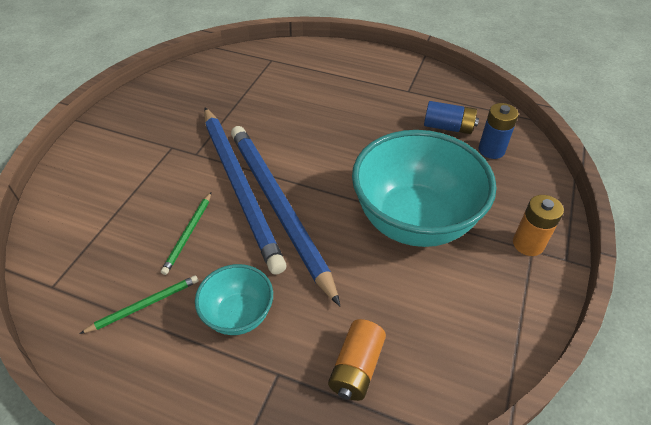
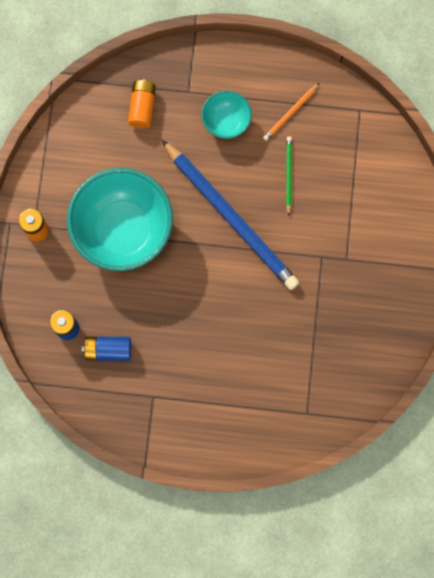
camera: 165 degrees right, 30 degrees up
(144, 305) = (290, 113): green pencil -> orange pencil
(240, 186) = (269, 230): blue pencil -> none

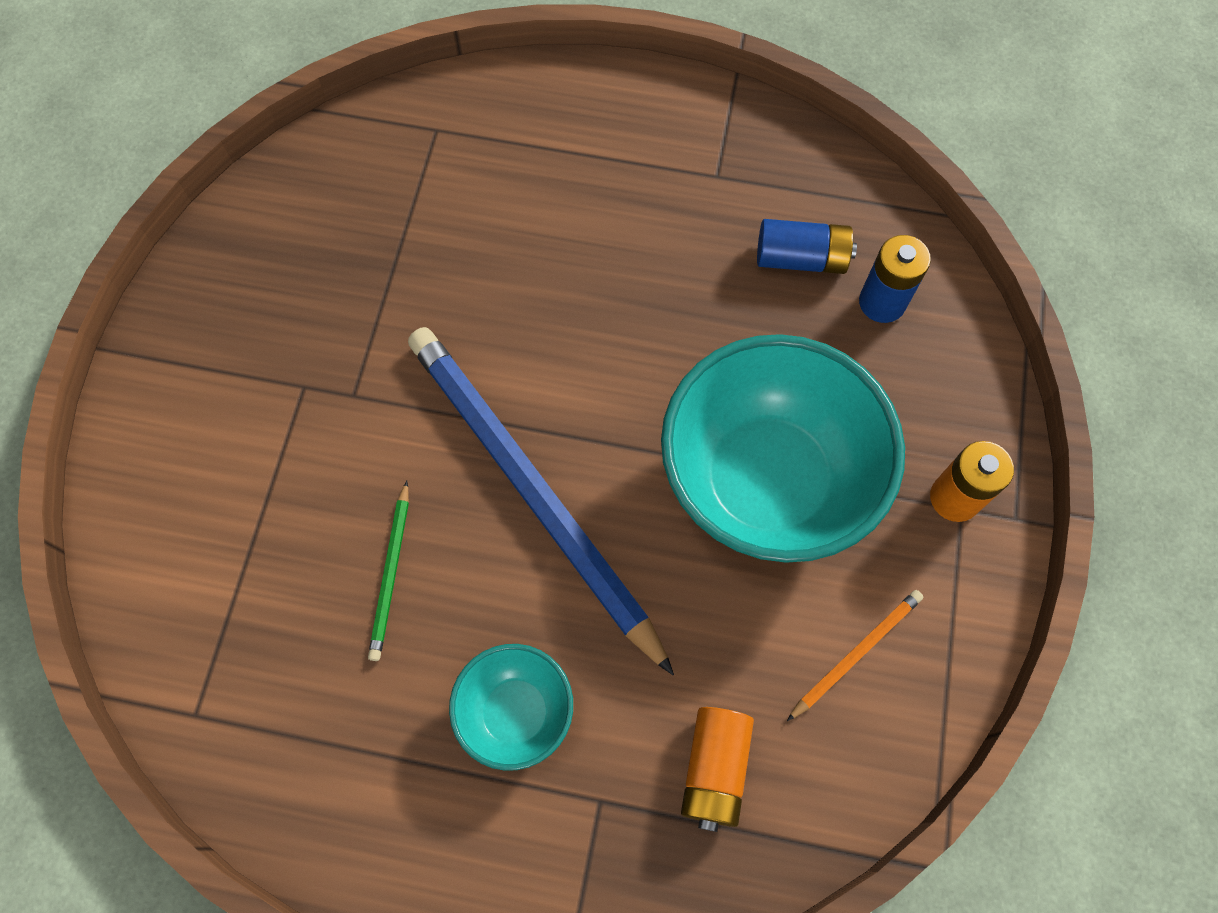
camera: 175 degrees left, 10 degrees down
(290, 113) = (359, 722): orange pencil -> orange pencil (855, 653)

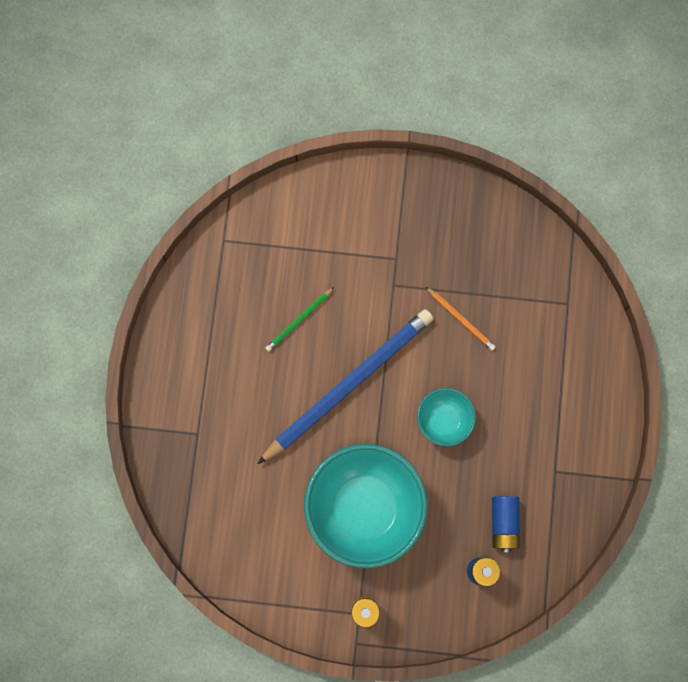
camera: 85 degrees right, 10 degrees up
(391, 573) = (299, 320): green pencil -> green pencil turned 45 degrees counterclockwise
(516, 713) = (235, 390): turquoise bowl -> turquoise bowl (444, 420)
(714, 769) = (215, 487): orange battery -> none
(855, 653) = (276, 556): orange pencil -> orange pencil (460, 319)

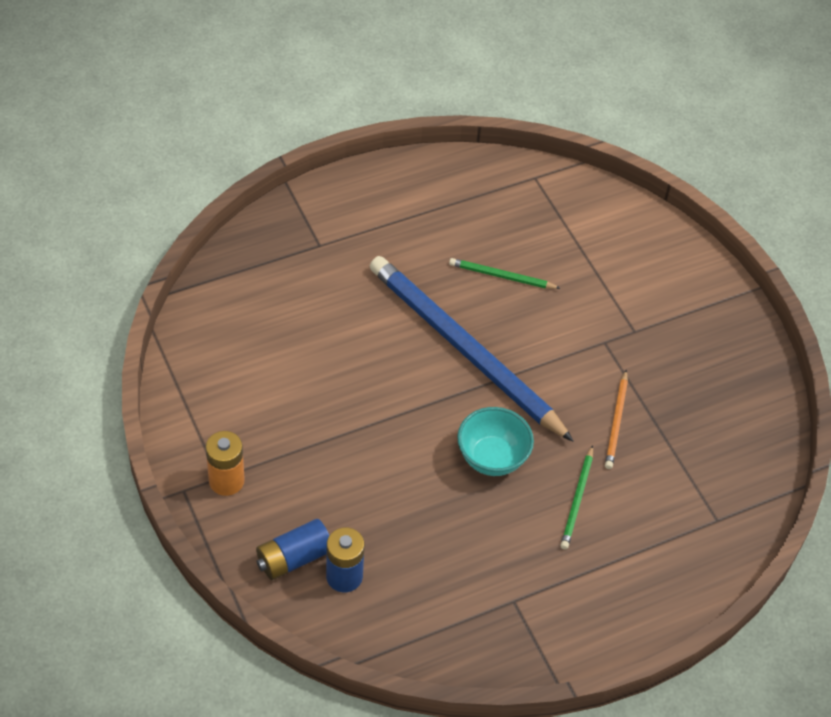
camera: 55 degrees right, 25 degrees down
(347, 385) = (465, 350): blue pencil -> blue pencil turned 150 degrees counterclockwise
(364, 507) = (341, 427): turquoise bowl -> none
(504, 523) = (416, 575): blue battery -> blue battery (294, 558)
(505, 384) = (577, 499): none -> green pencil

